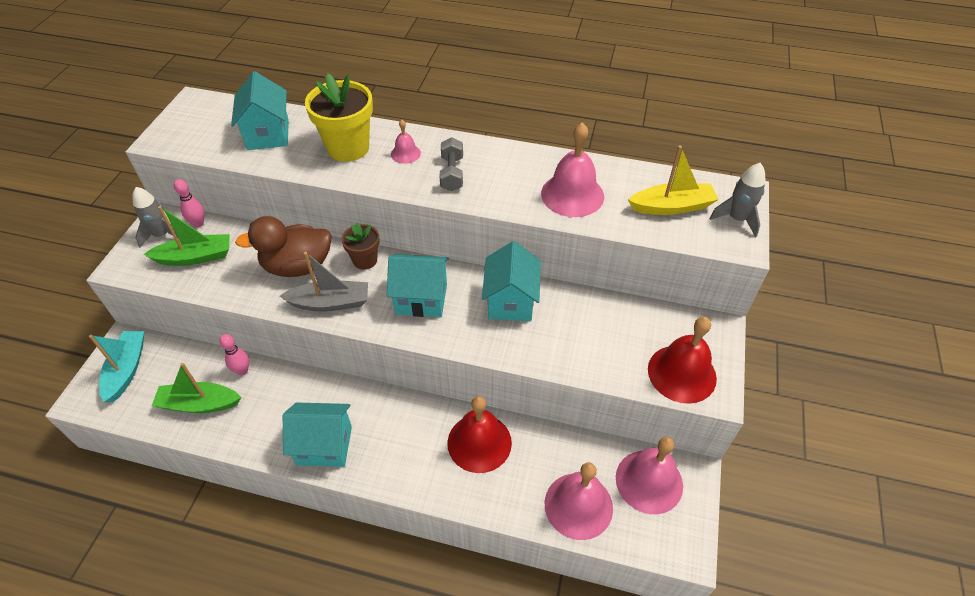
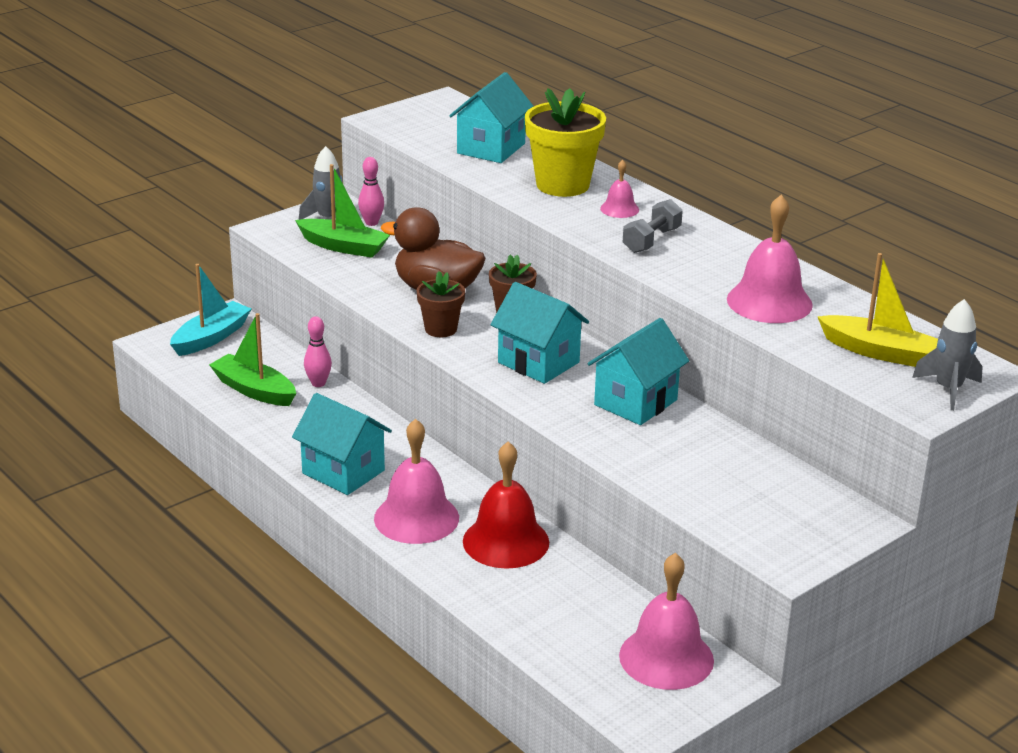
camera: 35 degrees right, 20 degrees down
(330, 303) = (441, 329): grey boat -> brown flower pot
(578, 505) = (561, 636): pink bell -> pink bell (416, 518)
(682, 373) = (768, 533): red bell -> none

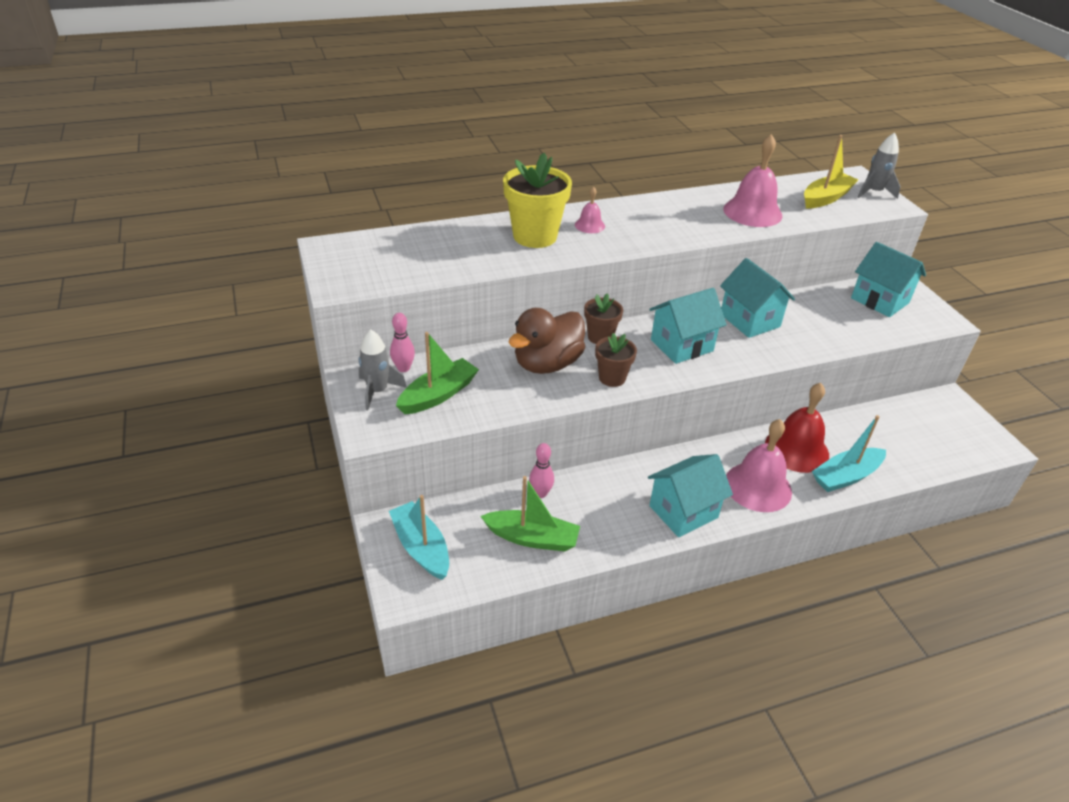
camera: 70 degrees left, 10 degrees up
(254, 390) = (532, 538): green boat -> green boat turned 135 degrees counterclockwise
(479, 583) = (846, 476): none -> turquoise boat
(491, 148) = (445, 249): turquoise house -> turquoise house (879, 300)
(651, 240) = (646, 227): grey dumbbell -> none
(666, 657) = (931, 417): pink bell -> none

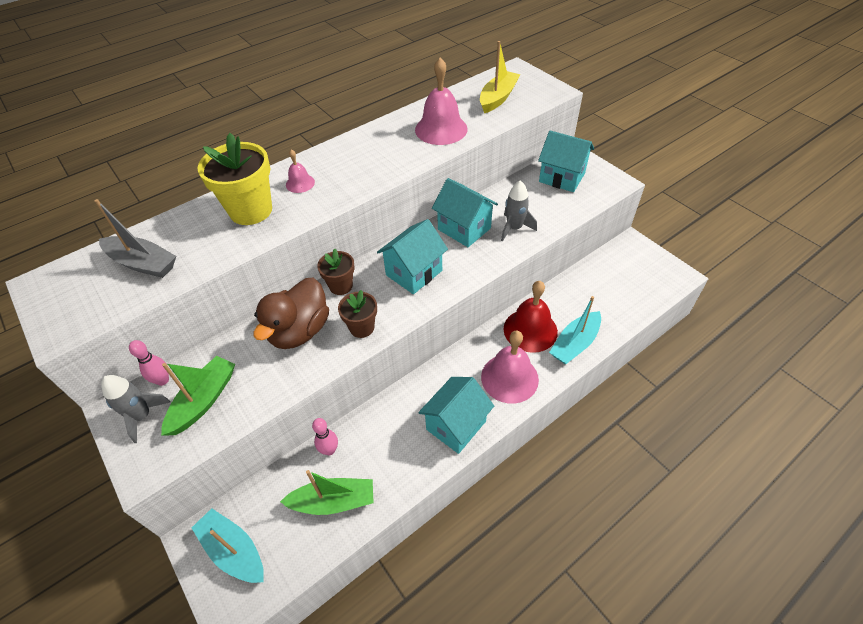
camera: 15 degrees left, 10 degrees up
(422, 254) = (143, 263): none -> grey boat
(873, 192) = (534, 82): grey rocket -> grey rocket (514, 228)

